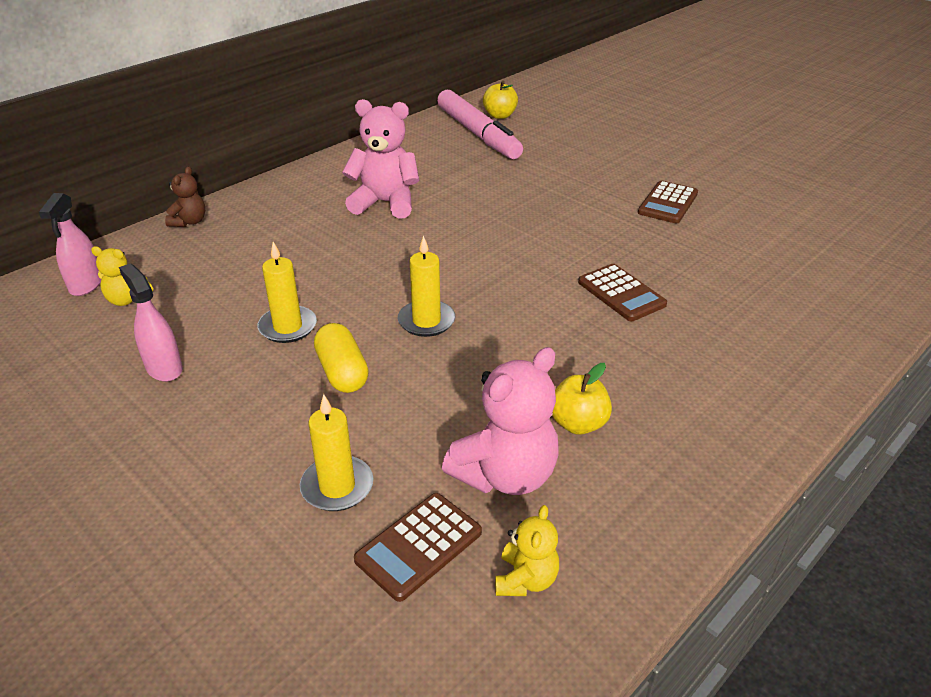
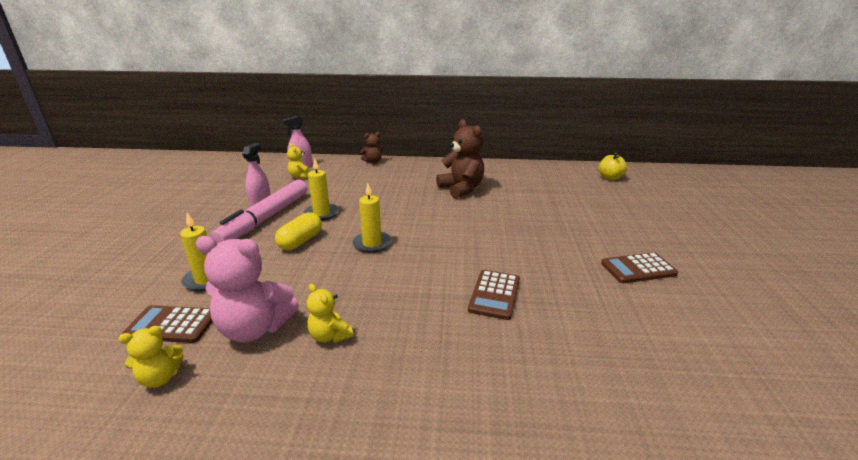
camera: 50 degrees right, 10 degrees down
(385, 203) = (461, 189): pink teddy bear -> brown teddy bear
(478, 134) = (577, 181): pink marker -> pink marker (266, 218)
(578, 423) = (330, 336): yellow apple -> yellow teddy bear

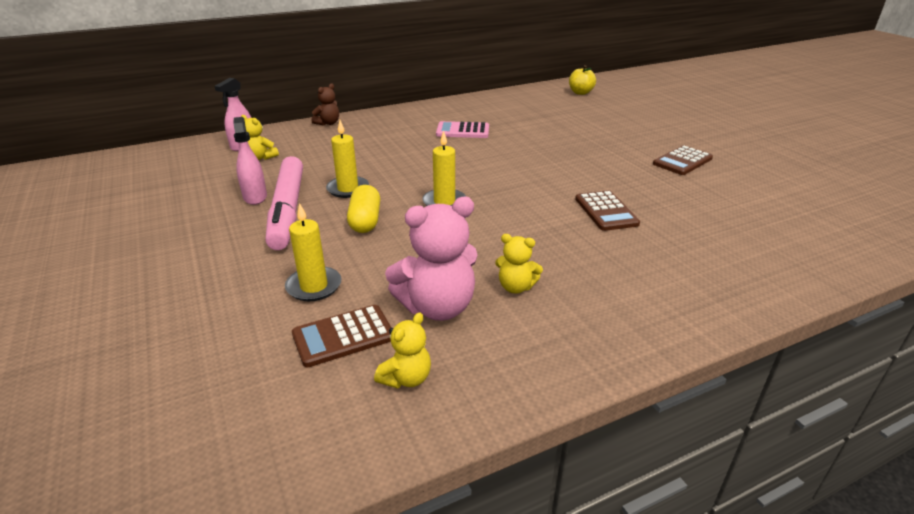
camera: 30 degrees left, 5 degrees up
(461, 189) = (462, 131): brown teddy bear -> pink calculator

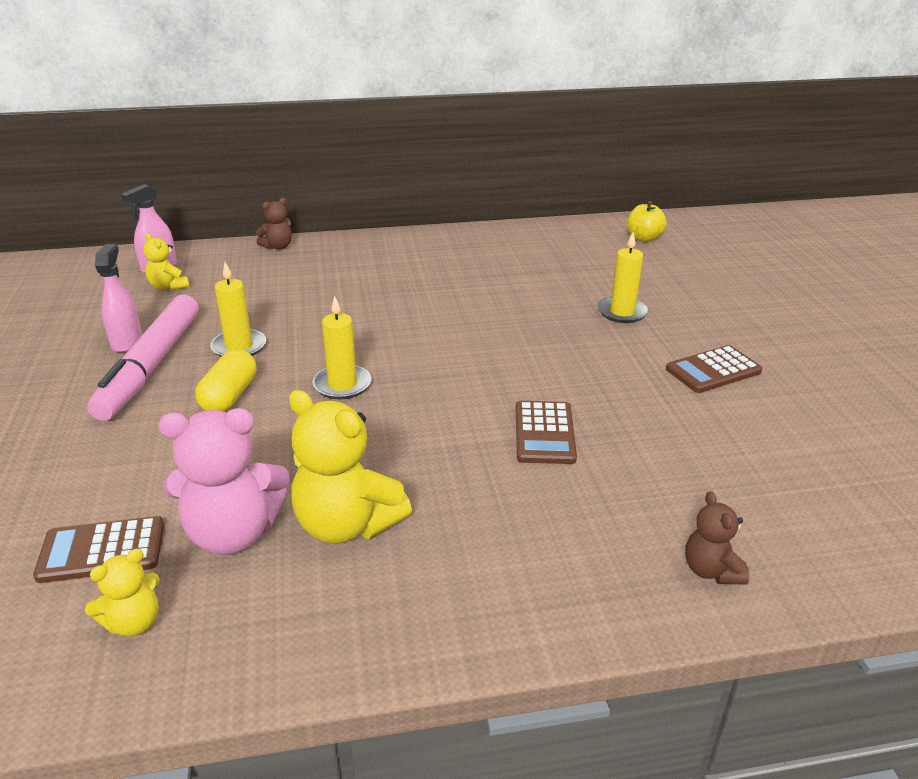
camera: 15 degrees right, 0 degrees up
(314, 286) = (113, 477): yellow candle -> yellow candle (622, 312)
(462, 131) = (438, 280): pink calculator -> none
(516, 287) = (346, 524): yellow teddy bear -> yellow teddy bear, size x1.87
(770, 272) = (711, 570): none -> brown teddy bear

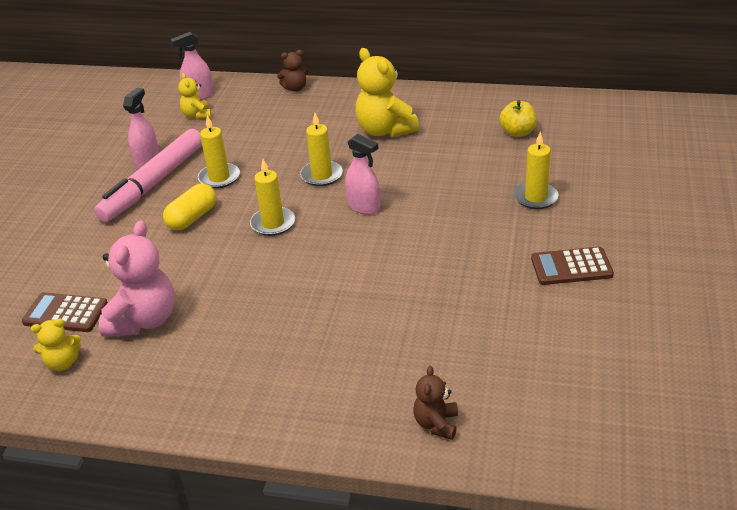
camera: 25 degrees right, 5 degrees up
(233, 534) = (144, 320): pink teddy bear -> pink teddy bear turned 90 degrees counterclockwise
(346, 524) = (215, 331): yellow teddy bear -> yellow teddy bear (385, 130)
(369, 326) = (321, 175): none -> yellow candle
(442, 350) = (364, 207): none -> pink spray bottle
(544, 433) = (393, 293): brown calculator -> none
(643, 238) = (616, 123): yellow apple -> yellow apple (517, 132)

